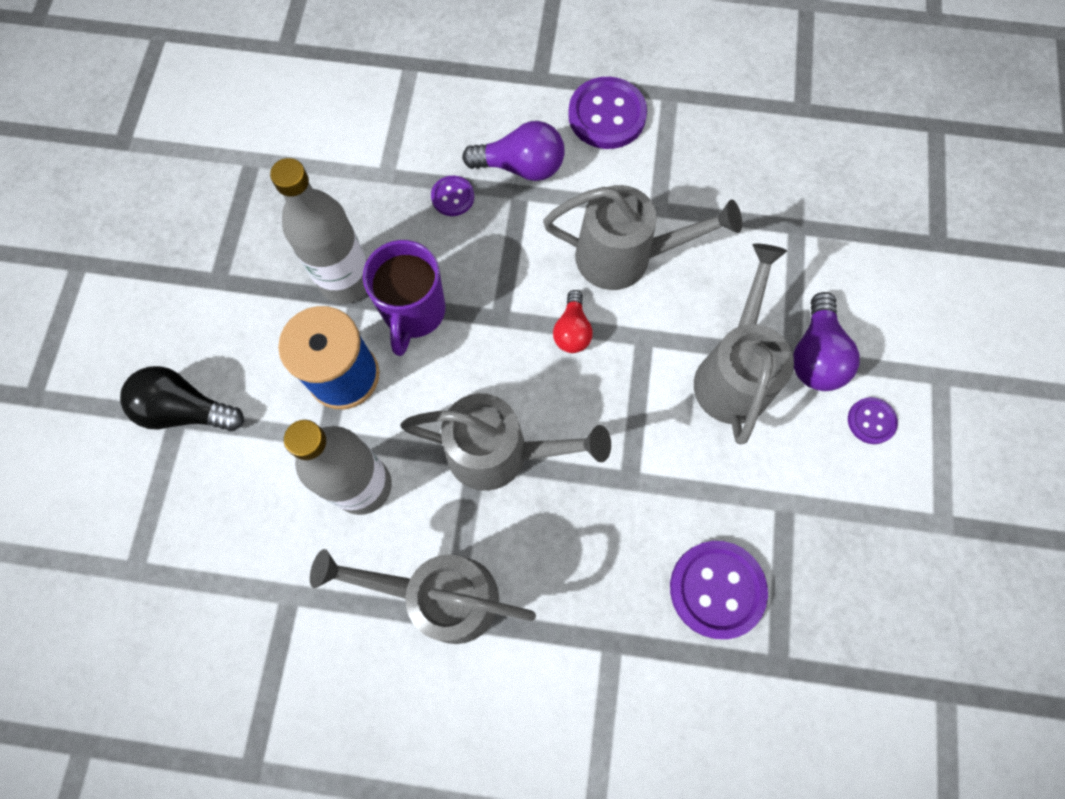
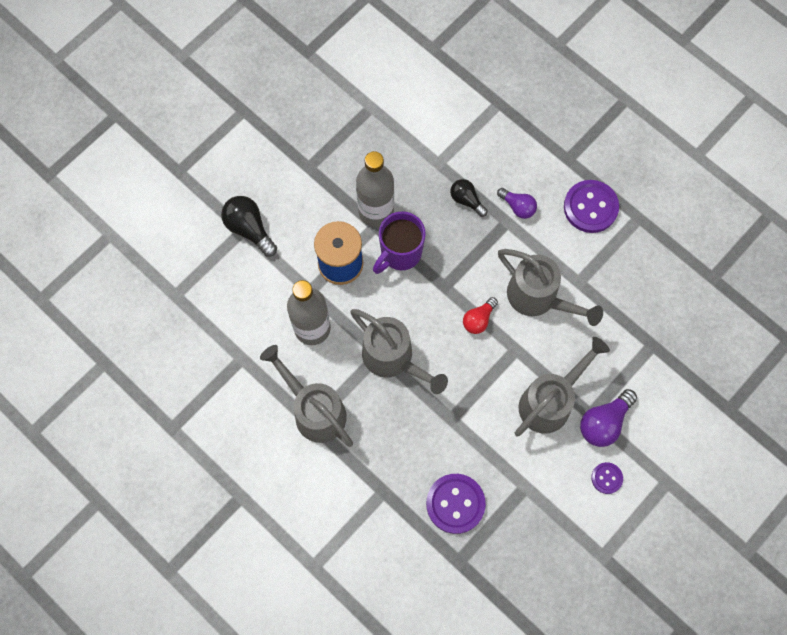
camera: 35 degrees right, 0 degrees up
(452, 197) = (466, 200): purple button -> black light bulb
(521, 167) = (517, 207): purple light bulb -> purple light bulb, size x0.65

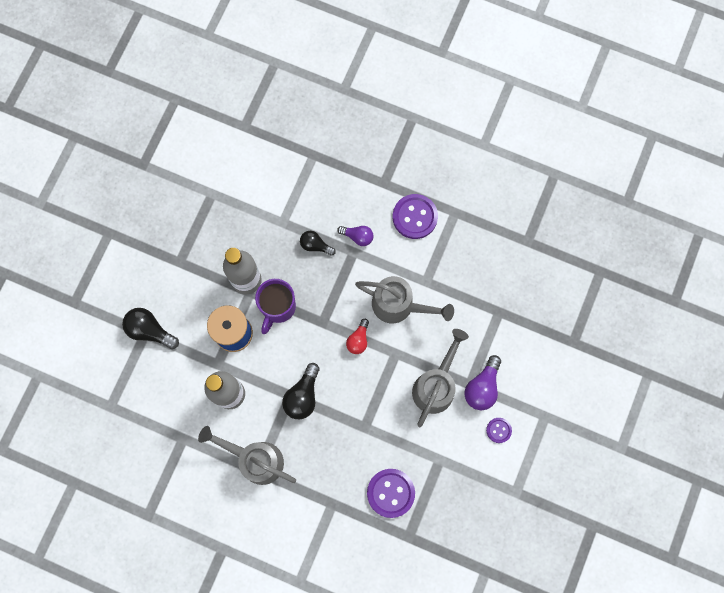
camera: 20 degrees left, 5 degrees up
(393, 359) = (303, 396): grey watering can -> black light bulb

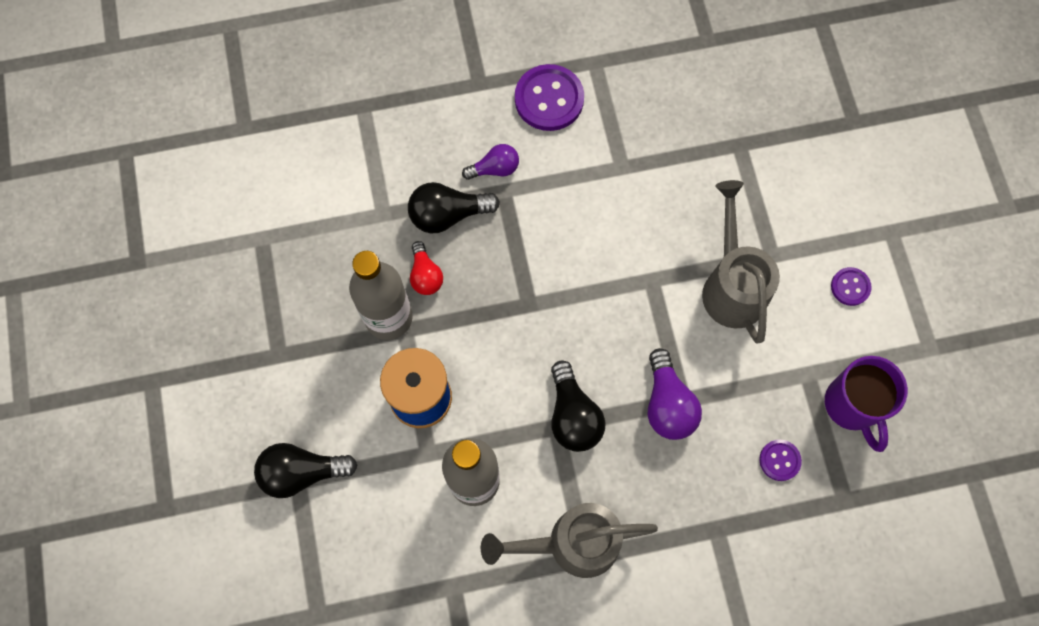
camera: 35 degrees left, 5 degrees down
(278, 308) = (456, 325): purple mug -> purple mug (852, 406)
(315, 245) = (448, 215): black light bulb -> black light bulb, size x1.54
(358, 340) = (591, 295): red light bulb -> red light bulb (425, 275)
(390, 493) = (779, 460): purple button -> purple button, size x0.53
(399, 305) = (611, 219): grey watering can -> none
(482, 387) = (789, 248): purple light bulb -> purple light bulb (667, 404)

